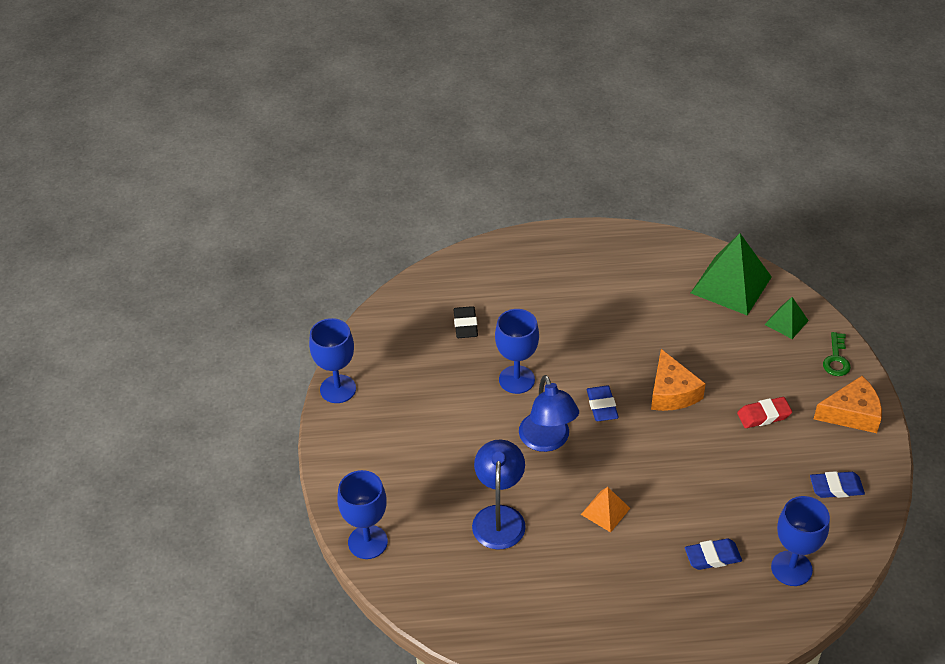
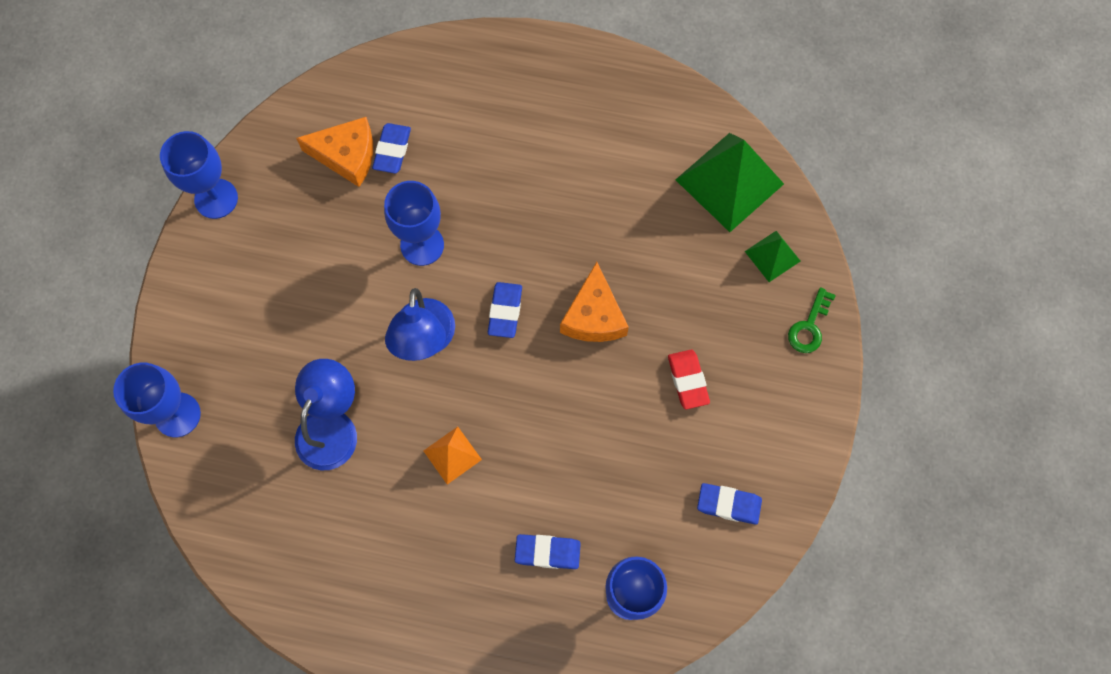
camera: 15 degrees right, 25 degrees up
(465, 325) = (392, 150): black eraser -> blue eraser
(763, 415) = (687, 380): red eraser -> red eraser turned 75 degrees clockwise
(851, 413) = (793, 409): orange cheese -> orange cheese (347, 156)

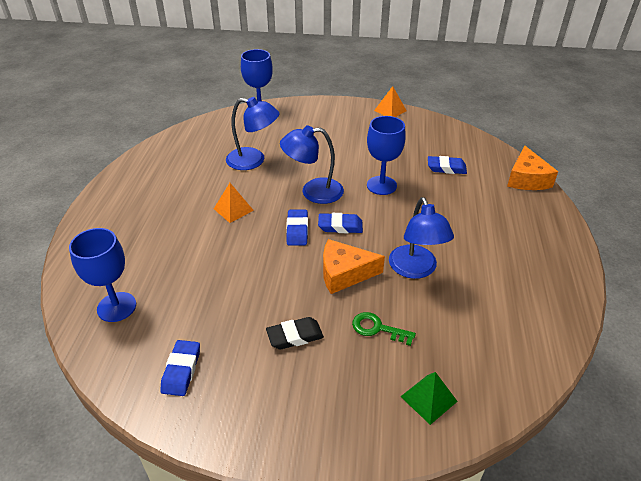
camera: 85 degrees right, 30 degrees down
(216, 198) = (390, 110): blue goblet -> orange pyramid
(347, 156) = (435, 151): orange cheese -> orange cheese (527, 179)
(547, 552) = (158, 259): blue eraser -> blue eraser (297, 230)
(594, 233) = (415, 269): none -> blue lamp
(687, 380) = (295, 336): red eraser -> black eraser
(729, 181) = (496, 360): green pyramid -> none
(809, 326) = (360, 434): green key -> green key (378, 328)

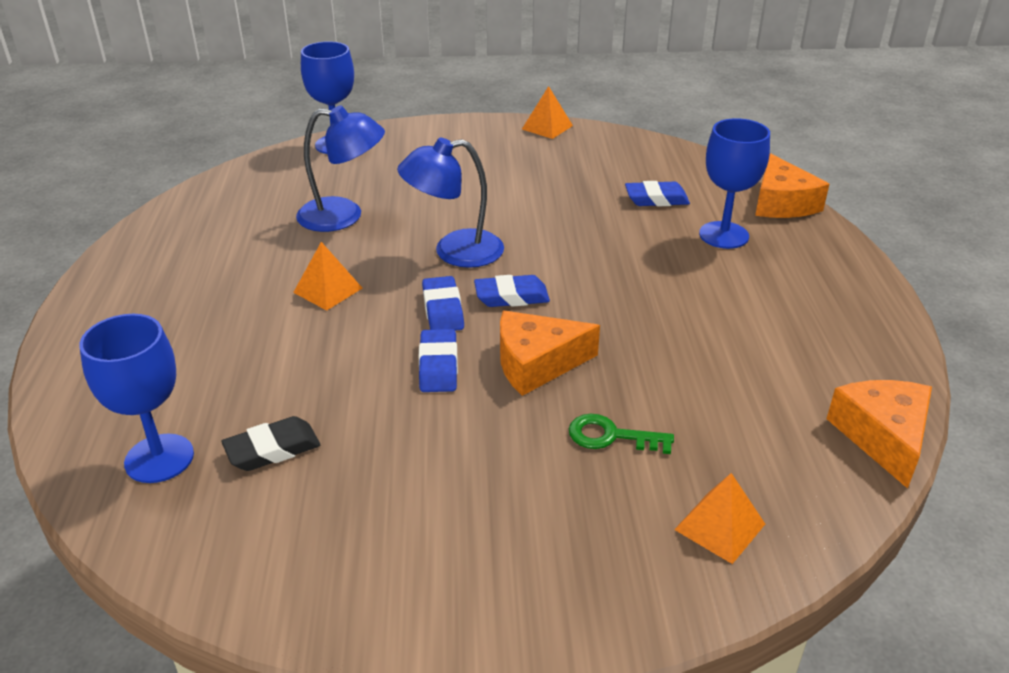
camera: 10 degrees left, 5 degrees down
(181, 370) = (299, 541): blue eraser -> blue eraser (438, 366)
(295, 336) = (479, 464): black eraser -> black eraser (272, 449)
(381, 185) = (562, 232): blue goblet -> blue goblet (723, 235)
(415, 269) = (648, 345): blue lamp -> none
(428, 398) = (719, 526): green pyramid -> orange pyramid
(548, 352) = (882, 437): none -> orange cheese

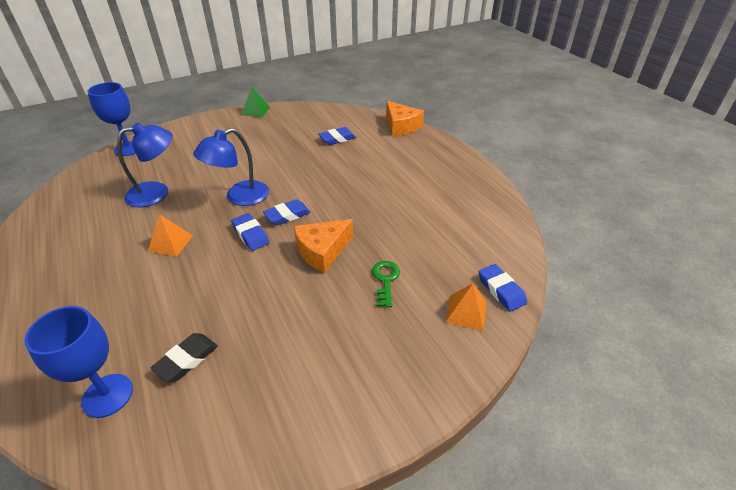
camera: 25 degrees left, 5 degrees up
(438, 366) = (266, 270): blue eraser -> blue eraser (501, 290)
(547, 127) = (255, 111): orange pyramid -> green pyramid
(611, 436) = (385, 280): green key -> green key turned 105 degrees clockwise
(723, 235) = (382, 150): blue goblet -> none
(882, 437) = (513, 236): orange cheese -> none

